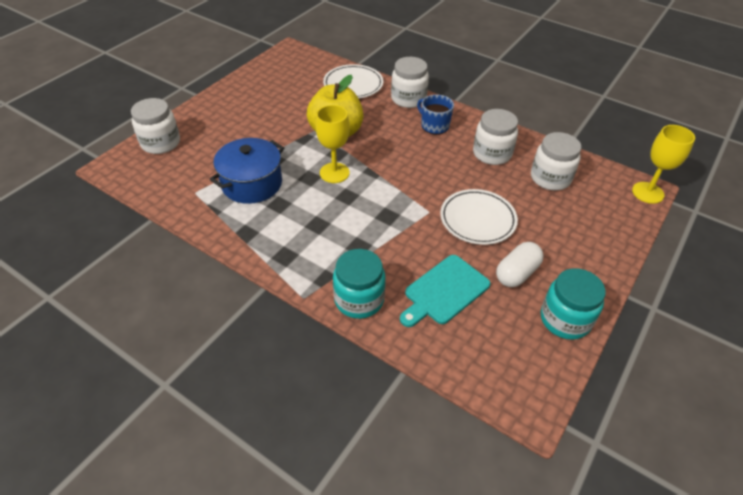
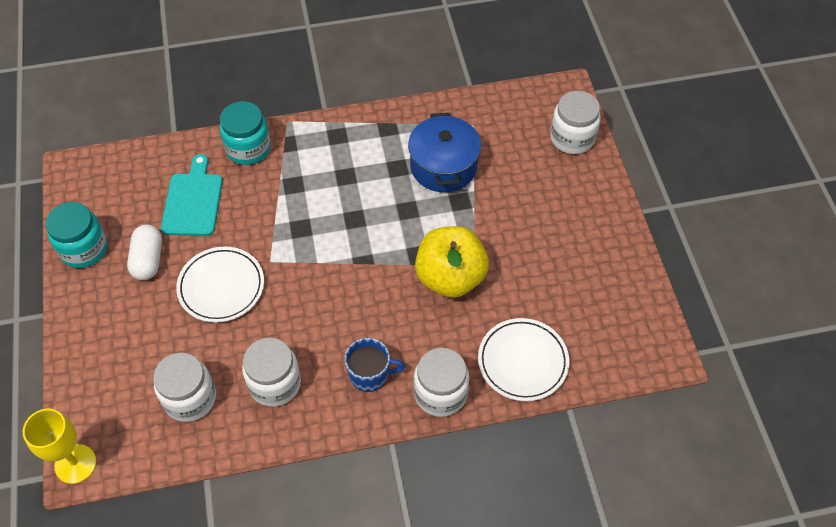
camera: 135 degrees right, 10 degrees up
(334, 173) = (393, 232): yellow goblet -> none

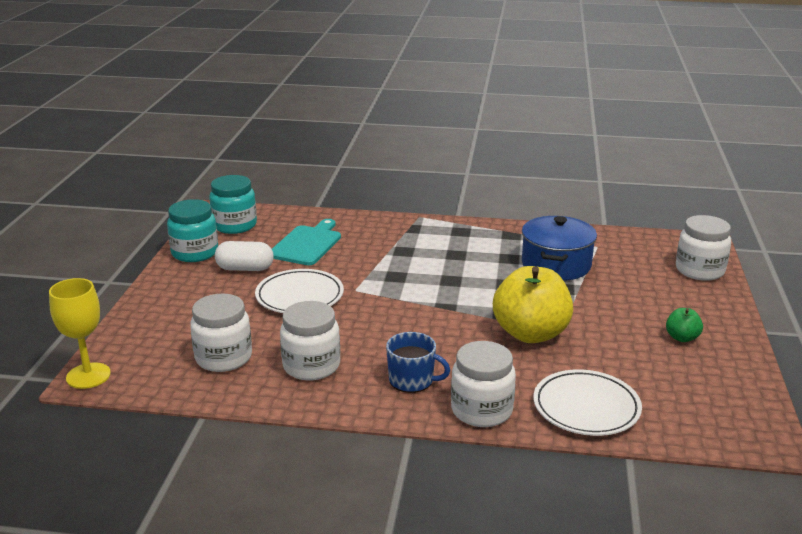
camera: 20 degrees right, 30 degrees down
(148, 260) = (245, 269): white capsule -> white capsule turned 75 degrees clockwise
(248, 148) = (375, 225): turquoise jar -> turquoise jar (235, 225)
(577, 243) = (682, 338): none -> green apple

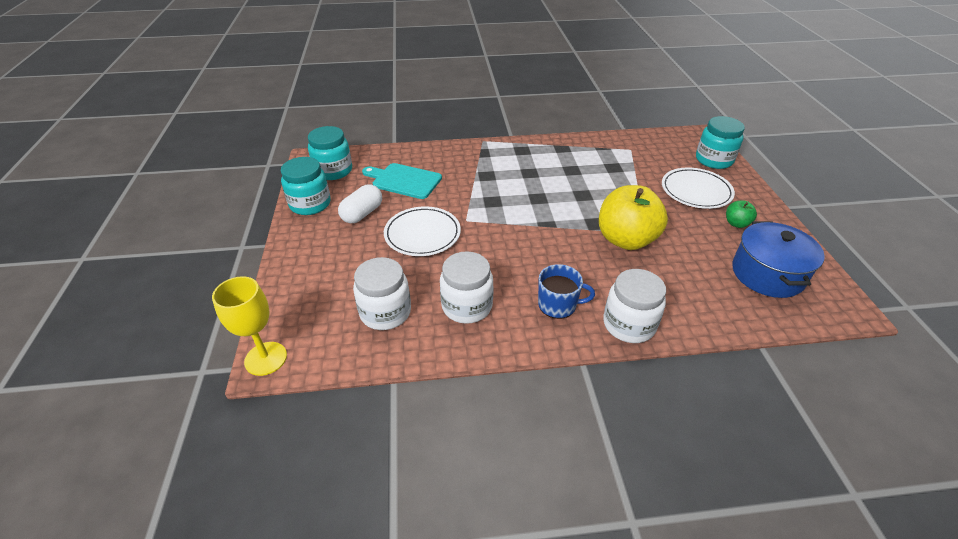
camera: 15 degrees left, 15 degrees up
(245, 269) = (362, 214): white capsule -> white capsule turned 45 degrees counterclockwise
(307, 244) = (404, 181): turquoise cutting board -> turquoise cutting board turned 75 degrees counterclockwise
(556, 265) = (610, 171): blue pot -> blue pot (767, 274)
(586, 407) = (706, 304): white plate -> white plate (696, 191)
(699, 270) = (714, 160): white jar -> turquoise jar

